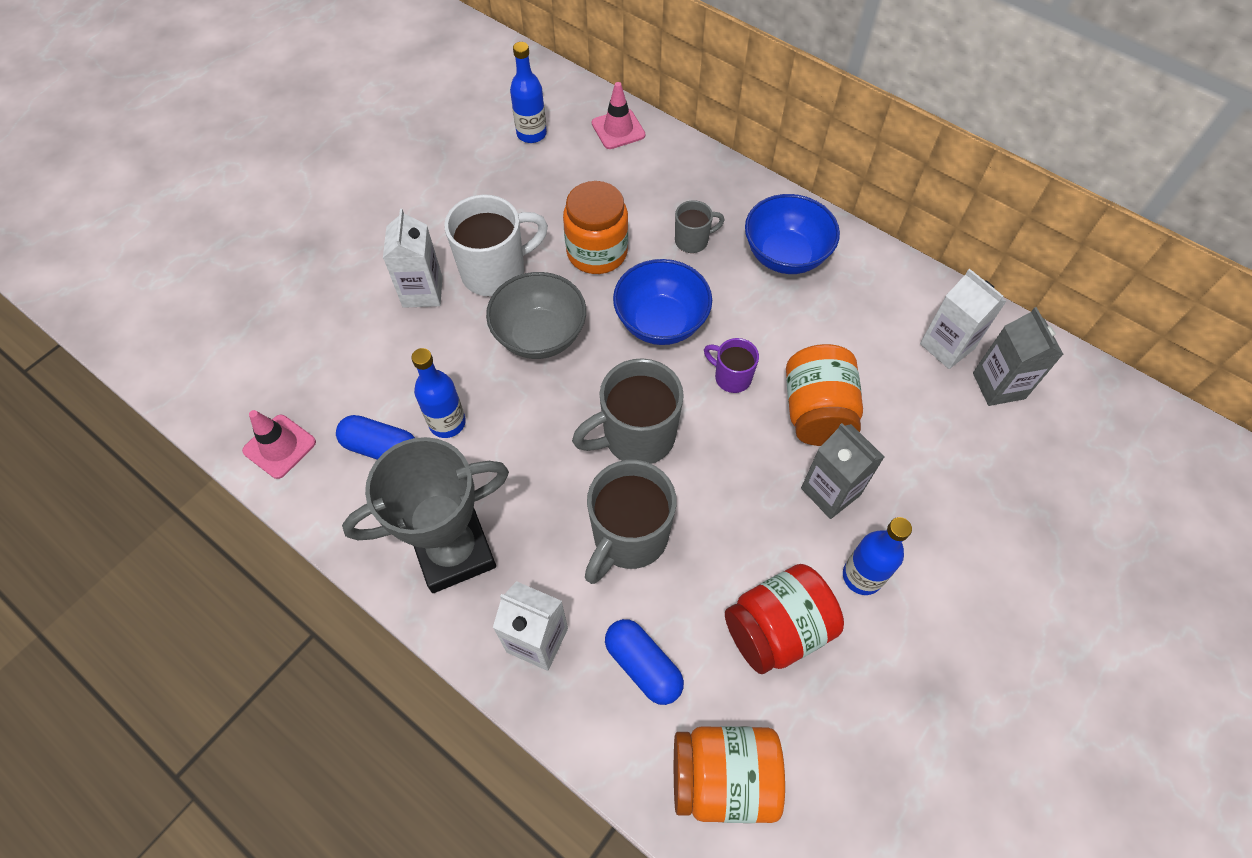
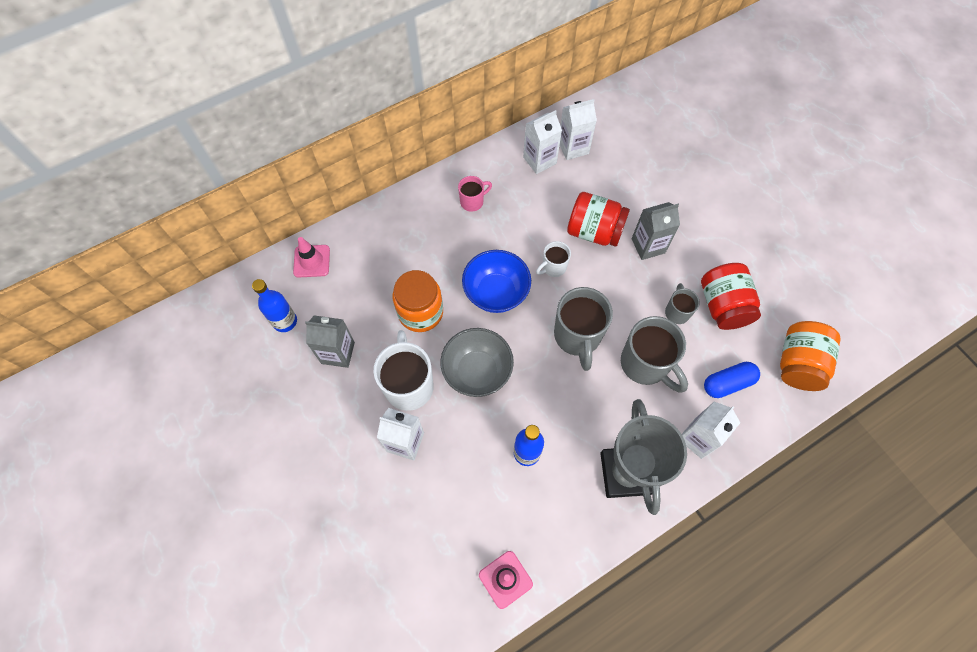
camera: 70 degrees left, 5 degrees up
(381, 448) = (532, 504): blue capsule -> none
(692, 241) = (437, 250): grey mug -> grey mug (677, 312)
(731, 377) = (553, 267): purple mug -> white mug
(785, 255) = (472, 202): blue bowl -> pink mug
(817, 412) = (594, 231): orange jar -> red jar
(862, 576) = (703, 252): blue bottle -> none
(898, 311) = (539, 160): none -> white carton
(998, 385) = (608, 135): grey carton -> grey carton (338, 353)

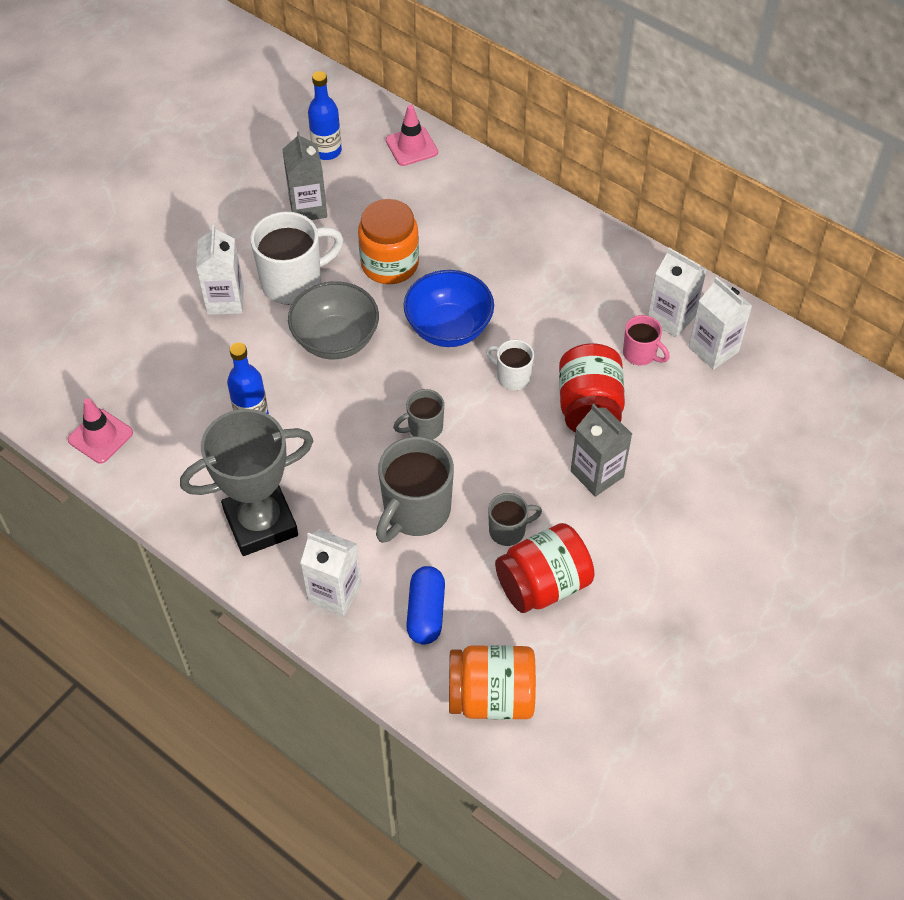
camera: 70 degrees right, 10 degrees down
(472, 202) = (568, 267): pink mug -> pink mug (640, 354)
(577, 336) = (424, 428): grey mug -> grey mug, size x0.54
(727, 383) = (426, 612): blue capsule -> blue capsule turned 45 degrees clockwise

